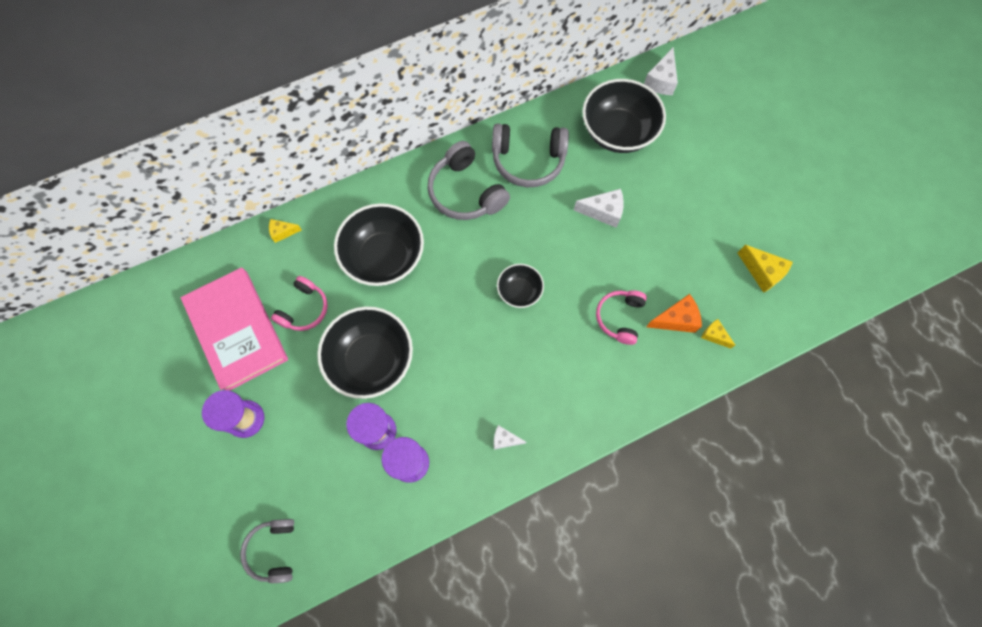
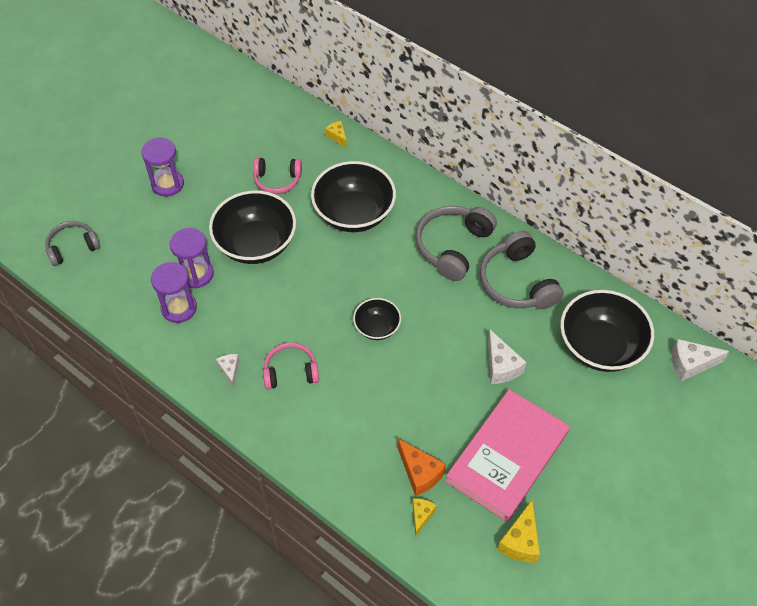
camera: 65 degrees right, 15 degrees down
(237, 330) = (237, 146): pink book -> pink book (507, 456)
(619, 317) = (395, 421): pink headphones -> pink headphones (290, 371)

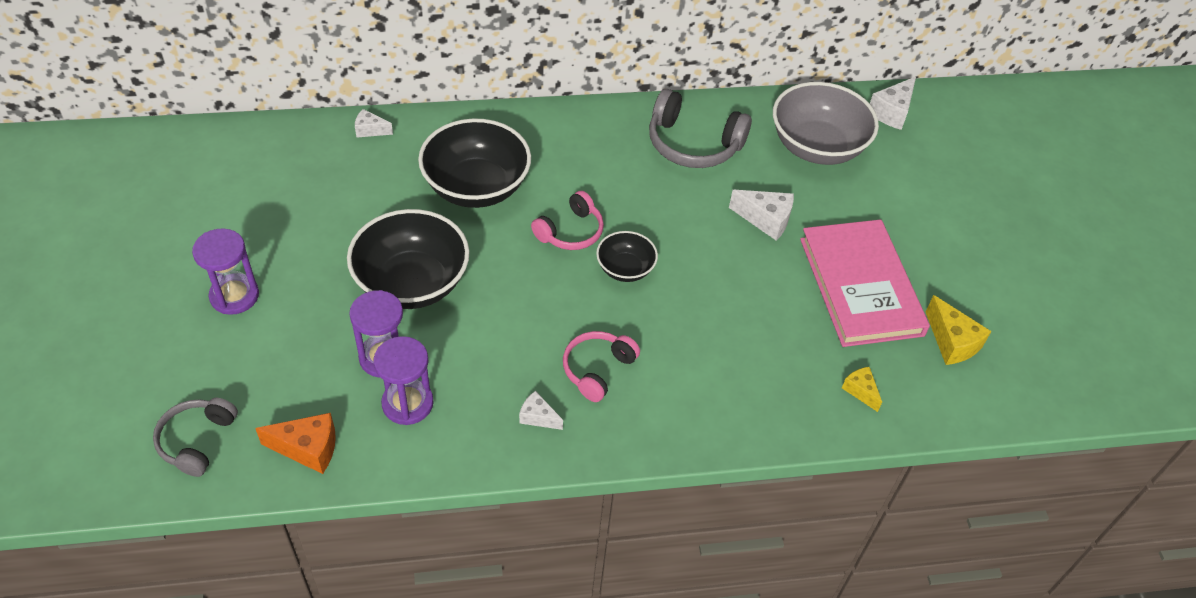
camera: 50 degrees left, 5 degrees down
(277, 180) = (358, 210): pink headphones -> pink headphones (570, 232)
(337, 137) = (370, 130): yellow cheese -> white cheese
(420, 473) = (815, 358): orange cheese -> orange cheese (308, 449)
(452, 246) = (603, 153): grey headphones -> none
(600, 346) = (817, 147): black bowl -> grey bowl

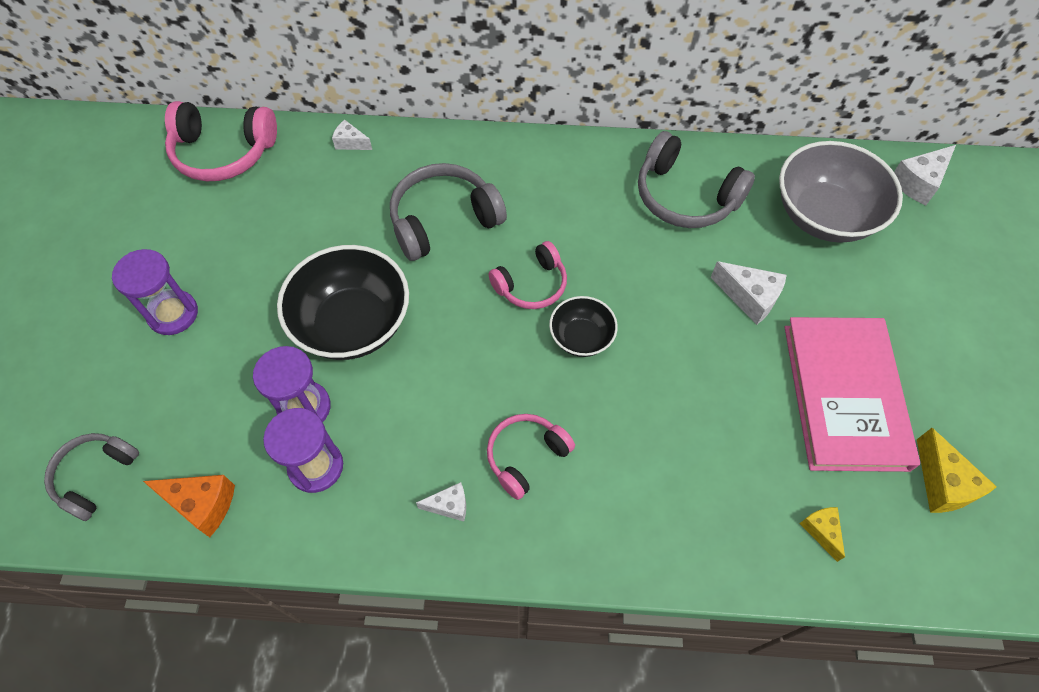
camera: 15 degrees right, 10 degrees up
(245, 151) = (223, 153): none -> pink headphones
(476, 187) = (443, 220): black bowl -> grey headphones
(538, 417) = (449, 505): white cheese -> white cheese turned 135 degrees clockwise

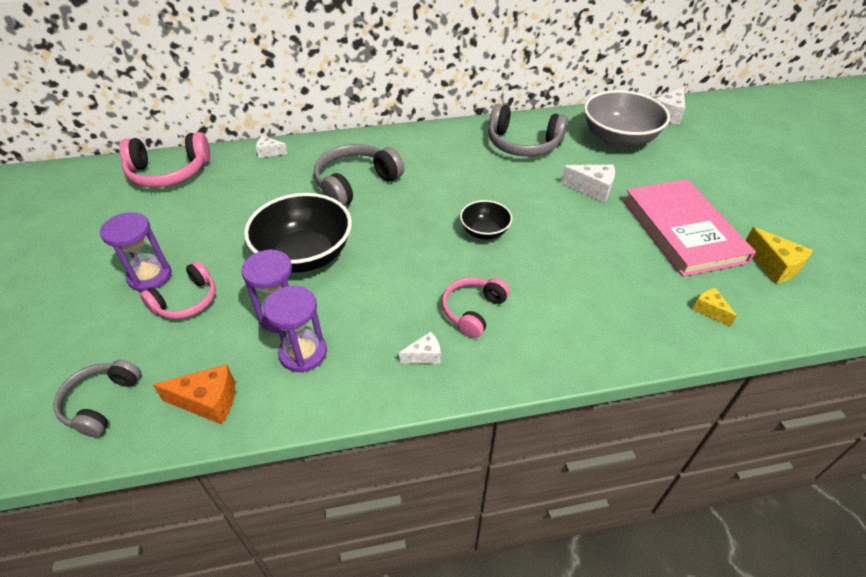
camera: 15 degrees left, 15 degrees down
(531, 285) = (435, 208): pink headphones -> pink headphones (186, 301)

